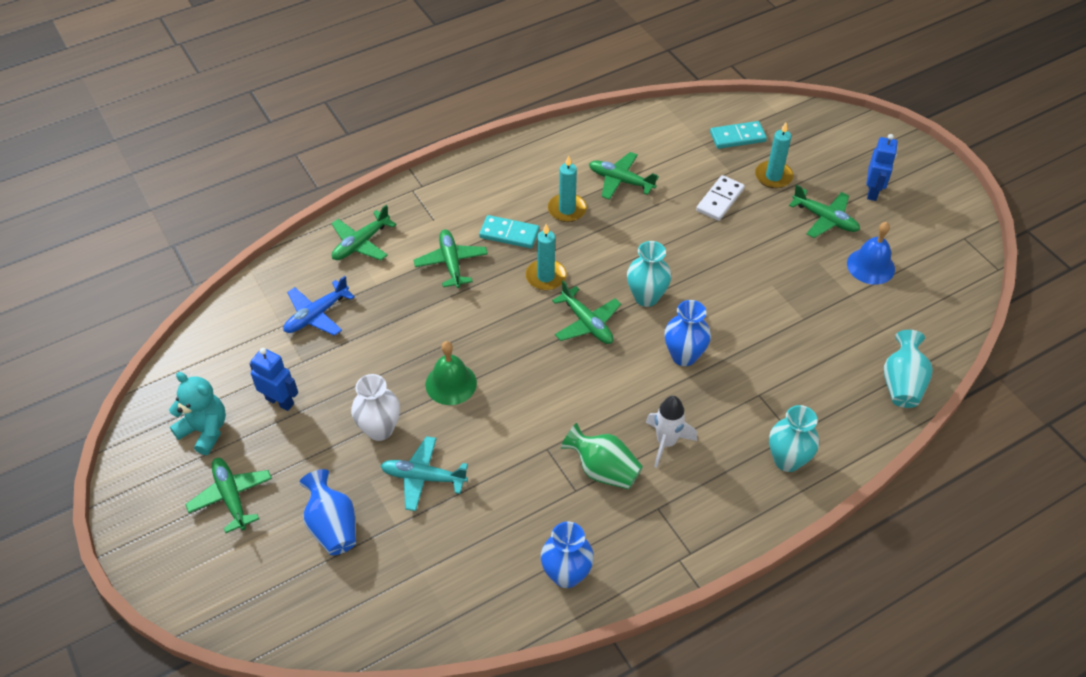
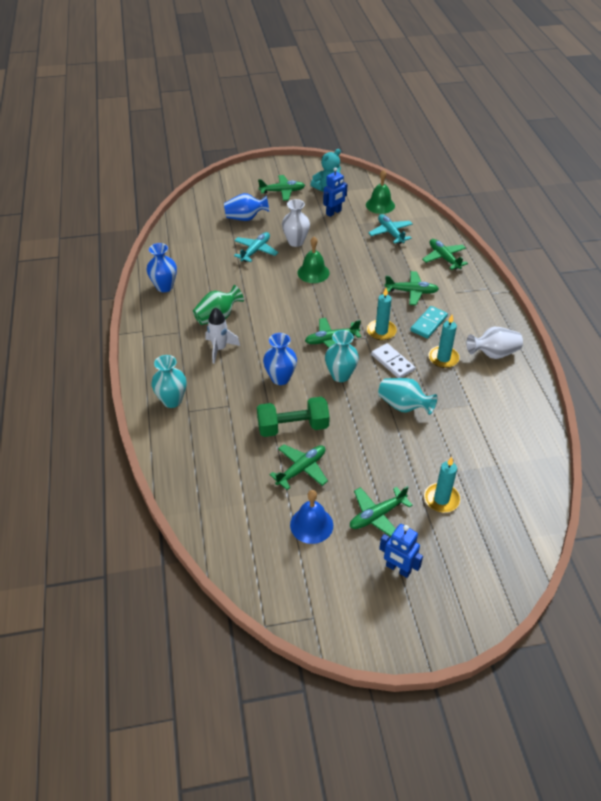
camera: 110 degrees right, 5 degrees down
(241, 345) = (380, 205): none -> green bell
(316, 315) = (390, 233): blue plane -> turquoise plane
(537, 168) = (493, 354): none -> white vase
(620, 181) = (466, 396): green plane -> green plane (301, 469)
(720, 200) = (424, 451): white domino -> white domino (392, 362)
(737, 137) = (500, 492): turquoise domino -> none
(754, 319) = (293, 427): none -> green dumbbell
(902, 384) = (191, 491): turquoise vase -> turquoise vase (403, 406)

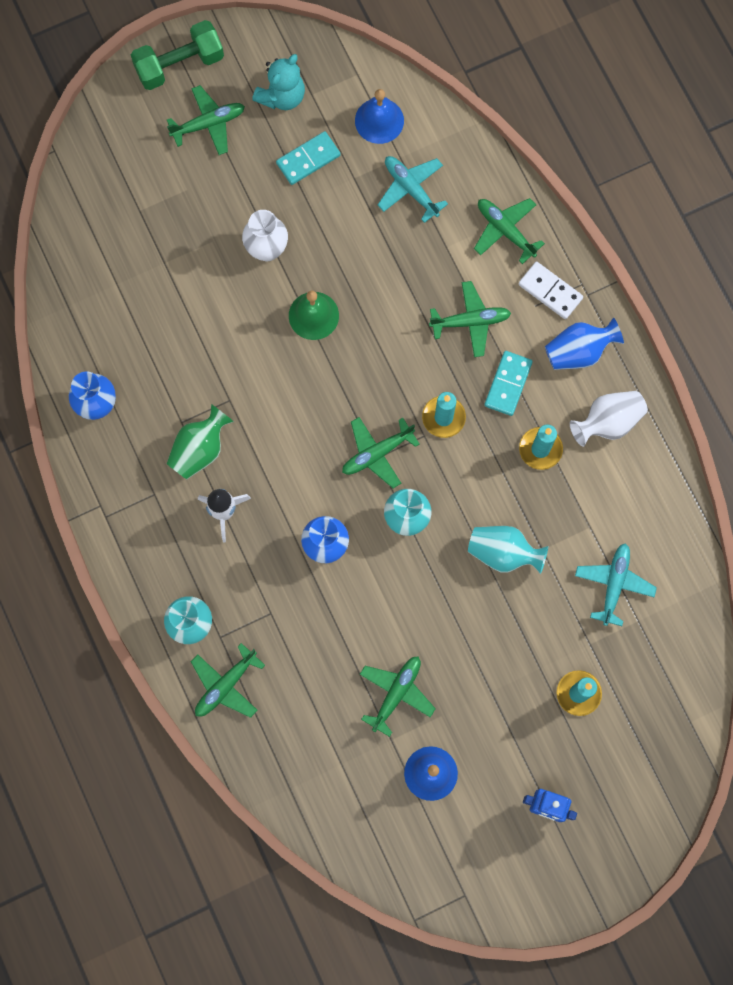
camera: 15 degrees left, 30 degrees up
(245, 218) = (169, 209): blue vase -> blue vase (578, 351)
(255, 251) = (210, 287): turquoise plane -> turquoise plane (614, 584)
(293, 427) = (366, 627): green dumbbell -> green dumbbell (179, 64)
(333, 212) = (308, 159): blue robot -> turquoise domino
(377, 515) = (505, 739): green plane -> green plane (225, 685)
(380, 205) = (379, 120): green bell -> blue bell
(392, 362) = (472, 475): white domino -> white domino (550, 291)

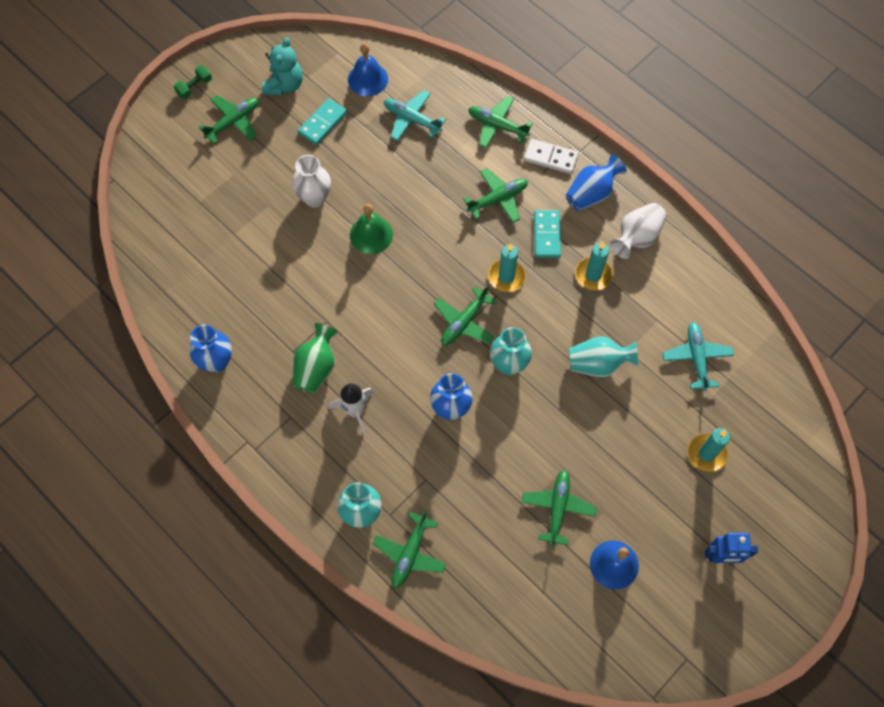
camera: 20 degrees left, 10 degrees down
(179, 64) = (194, 87): green dumbbell -> green dumbbell, size x0.51

